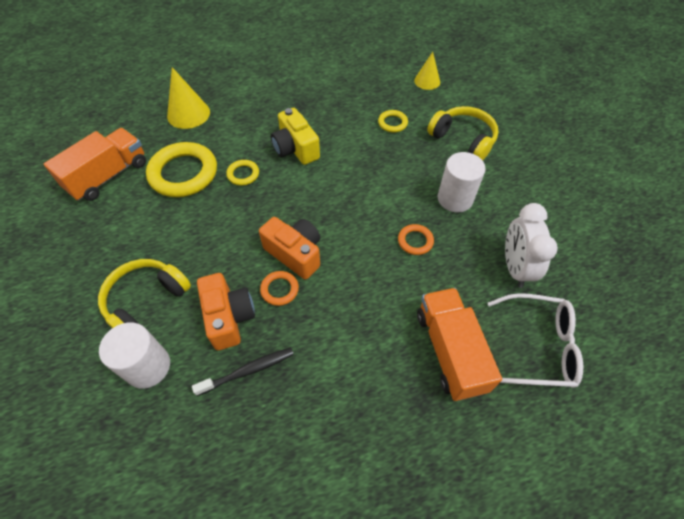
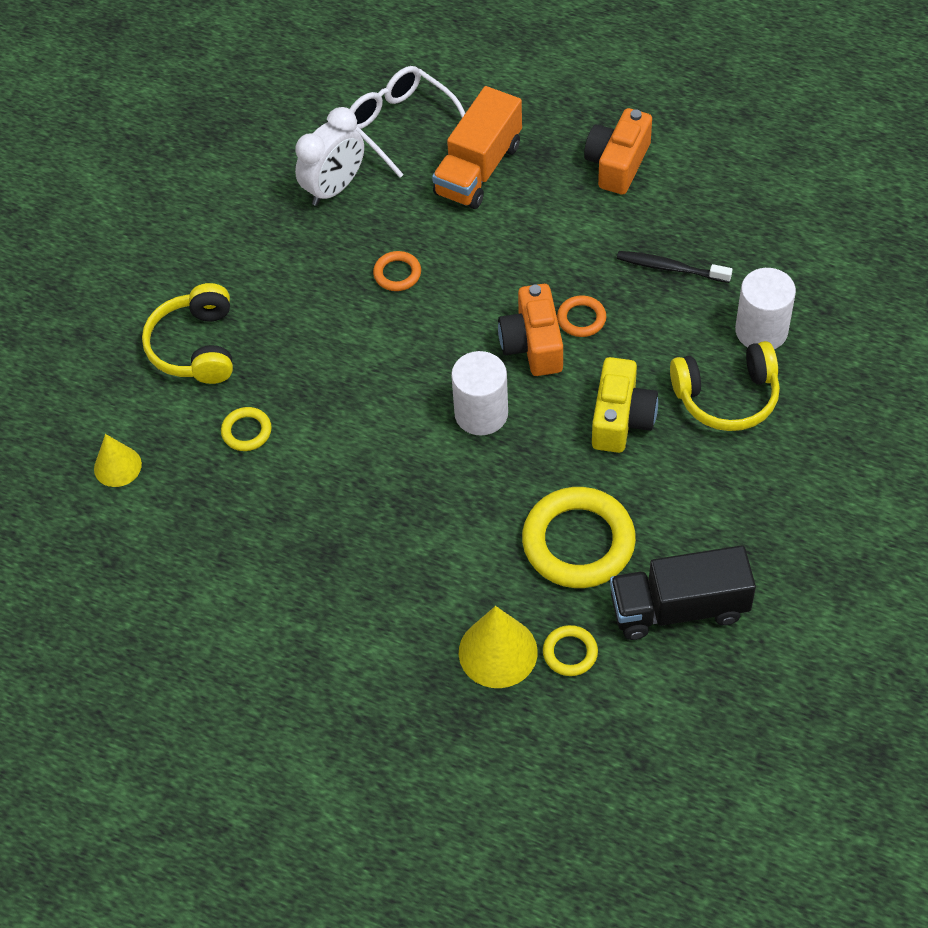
camera: 135 degrees left, 0 degrees up
(108, 176) = (679, 608): orange truck -> black truck
(229, 317) = (653, 325): orange camera -> orange camera (617, 164)
(243, 174) = (505, 487): yellow ring -> yellow ring (570, 653)
(295, 148) = (407, 480): yellow camera -> yellow camera (621, 419)
(455, 199) = (301, 287): white cylinder -> white cylinder (481, 413)

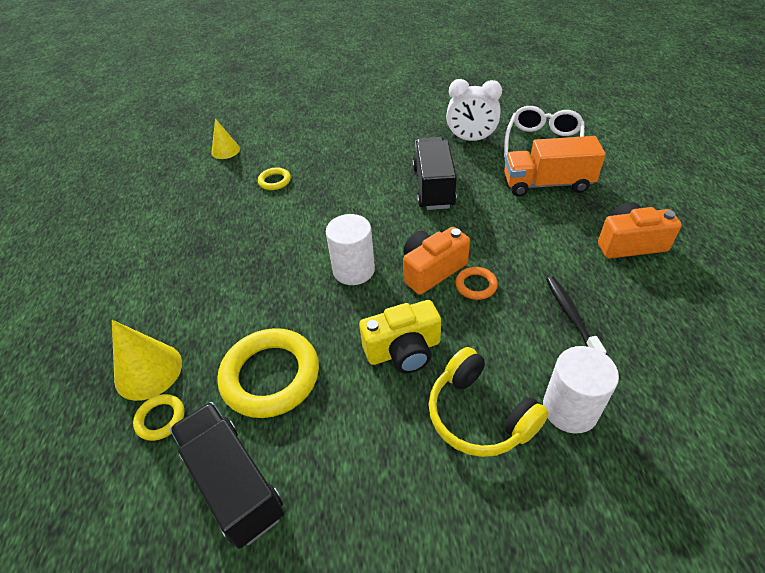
camera: 60 degrees right, 10 degrees down
(196, 347) = (320, 142): yellow headphones -> none
(397, 274) = (433, 187): orange ring -> black truck

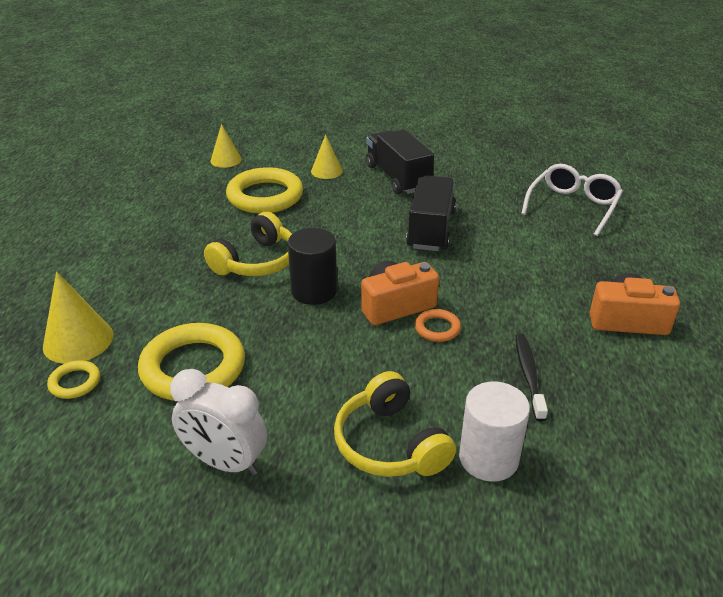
camera: 10 degrees right, 10 degrees down
(233, 482) = (123, 449): black truck -> black truck (397, 177)
(274, 181) = (265, 196): yellow ring -> yellow ring, size x2.12
(291, 250) = (257, 261): none -> yellow headphones
(321, 145) = (326, 171): none -> yellow cone
(353, 270) = (314, 291): white cylinder -> black cylinder
(403, 350) = (335, 372): yellow camera -> none
(471, 139) = (492, 191): white clock -> white clock (225, 462)
(547, 184) = (559, 247): orange truck -> none

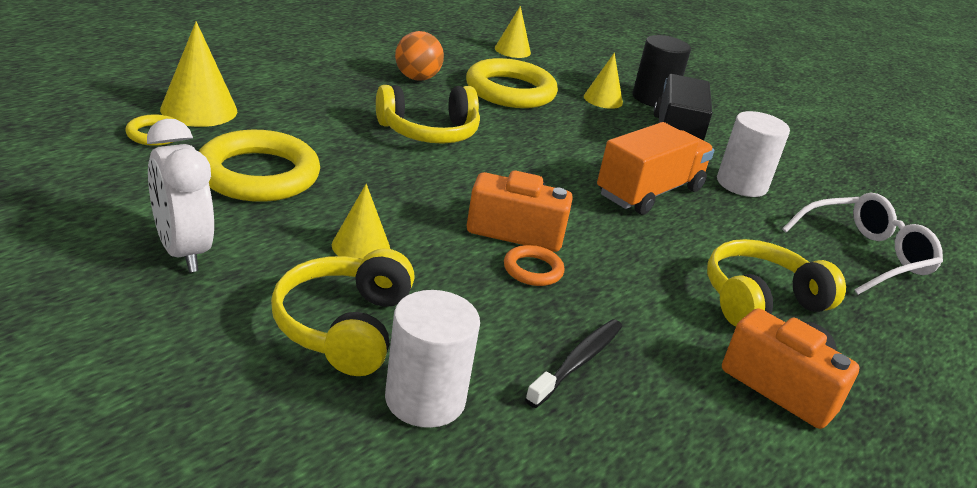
camera: 30 degrees right, 5 degrees down
(194, 220) = (417, 78): none -> orange ball
(314, 291) = (450, 178): black cylinder -> black cylinder (653, 99)
(327, 379) = (361, 246): none -> yellow cone
(431, 229) = (649, 192): black truck -> orange truck
(468, 193) = (741, 184): none -> white cylinder
(561, 270) = (760, 300): none -> yellow headphones

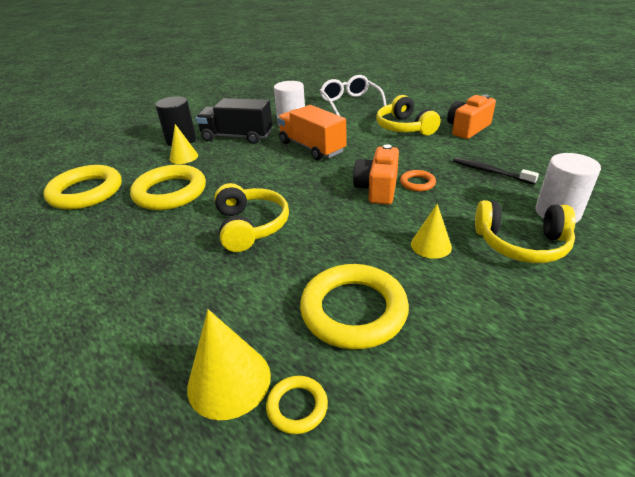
camera: 80 degrees left, 5 degrees up
(182, 251) = (493, 333): white clock -> none
(417, 78) = (144, 238): orange ball -> none
(512, 50) = (86, 192): yellow cone -> yellow ring

